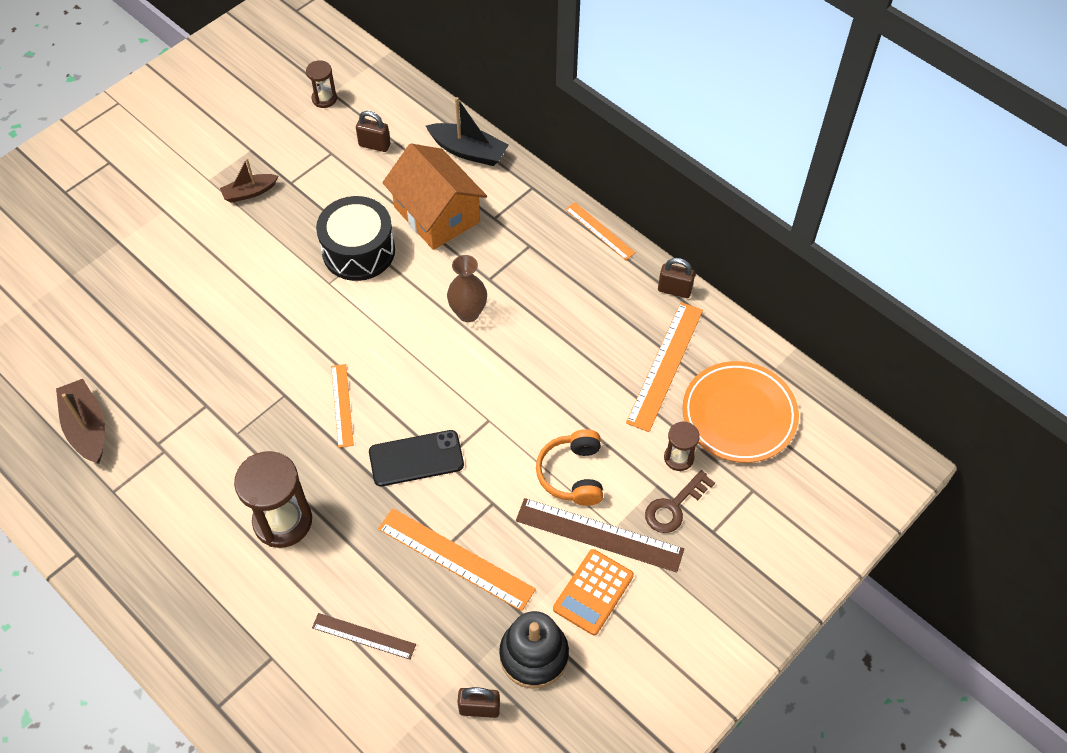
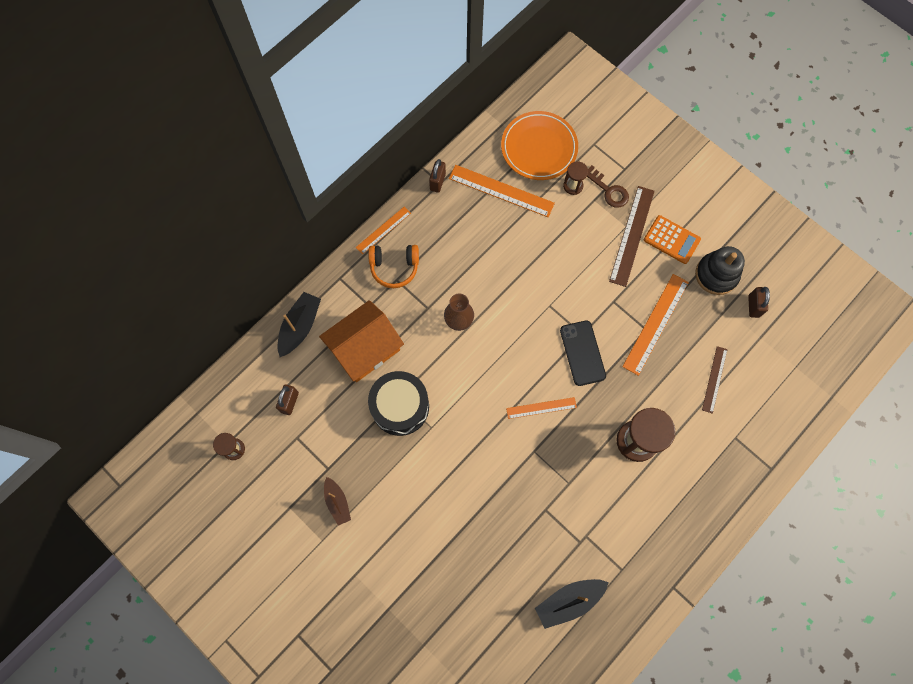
camera: 90 degrees left, 15 degrees up
(87, 427) = (569, 601): brown boat -> black boat
(573, 474) = (589, 251): orange headphones -> orange headphones (394, 267)

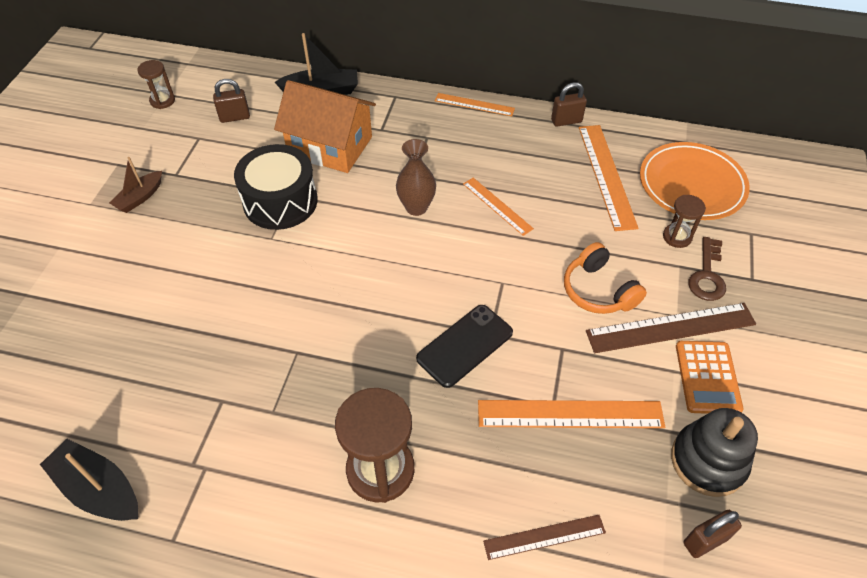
camera: 60 degrees right, 20 degrees down
(394, 267) = (439, 130): orange headphones -> orange headphones (598, 290)
(541, 408) = (360, 334): orange ruler -> orange ruler (497, 206)

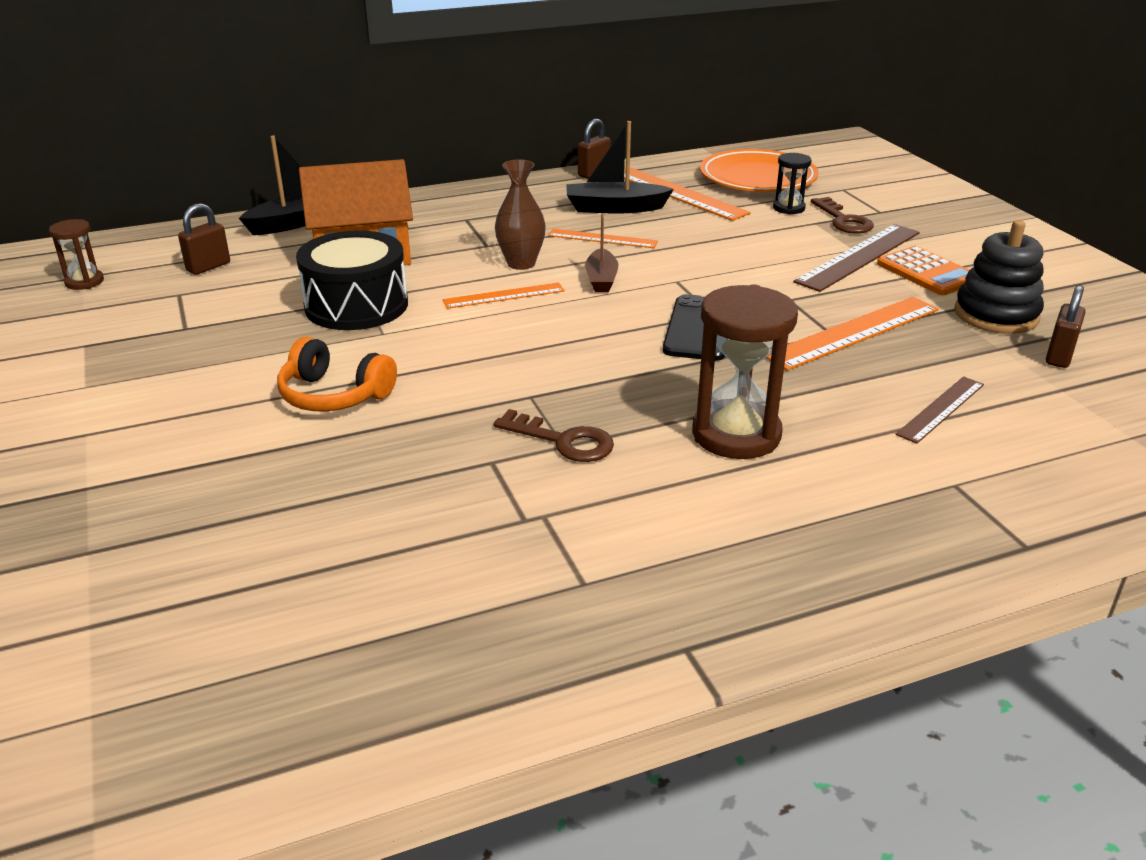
camera: 35 degrees left, 20 degrees down
(99, 489) = (431, 590): black boat -> black boat (614, 208)
(140, 197) = (157, 359): brown boat -> brown boat (601, 279)
(275, 407) = (563, 441): none -> brown key
(474, 104) = (487, 187): orange ruler -> orange ruler (504, 295)
(598, 290) = (769, 257): orange headphones -> orange headphones (334, 395)
(677, 237) = (788, 208): brown hourglass -> black hourglass

